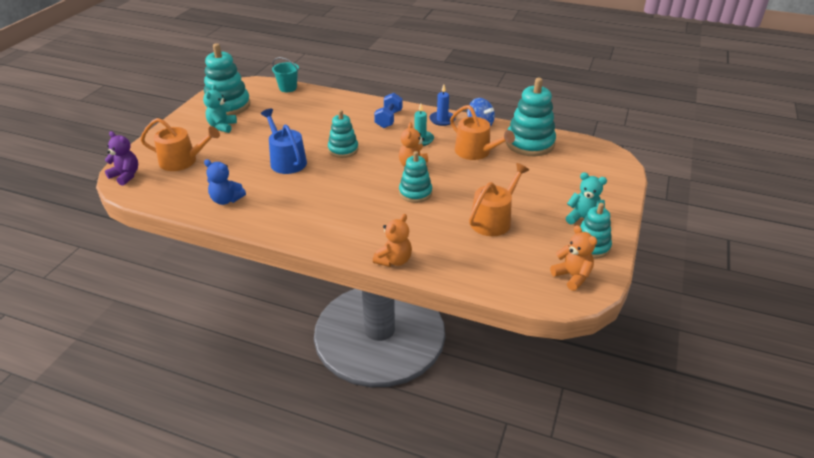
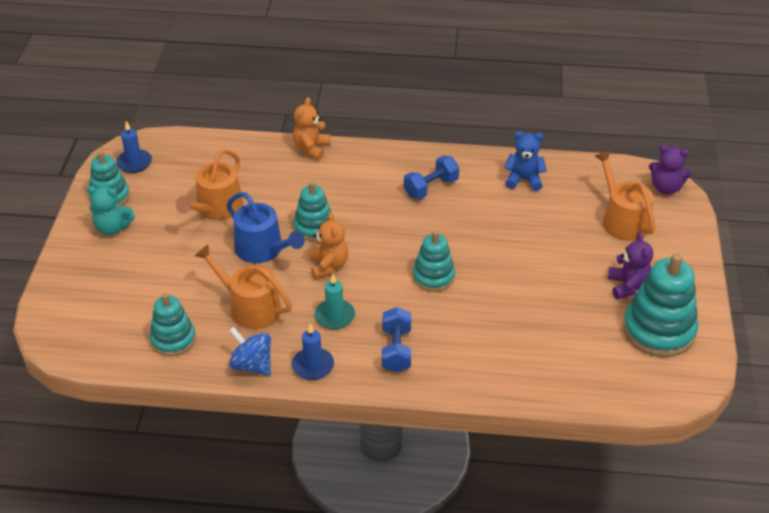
camera: 165 degrees right, 5 degrees up
(182, 161) = (622, 220): orange watering can -> orange watering can turned 75 degrees clockwise
(222, 126) = (628, 286): turquoise teddy bear -> purple teddy bear
(286, 161) = (495, 244): blue watering can -> blue watering can (263, 249)
(288, 88) = (600, 394): turquoise bucket -> none
(306, 206) = (431, 188): none -> blue dumbbell
(530, 143) = (173, 339): turquoise stacking toy -> turquoise stacking toy, size x0.62
(572, 276) = (134, 163): orange teddy bear -> blue candle

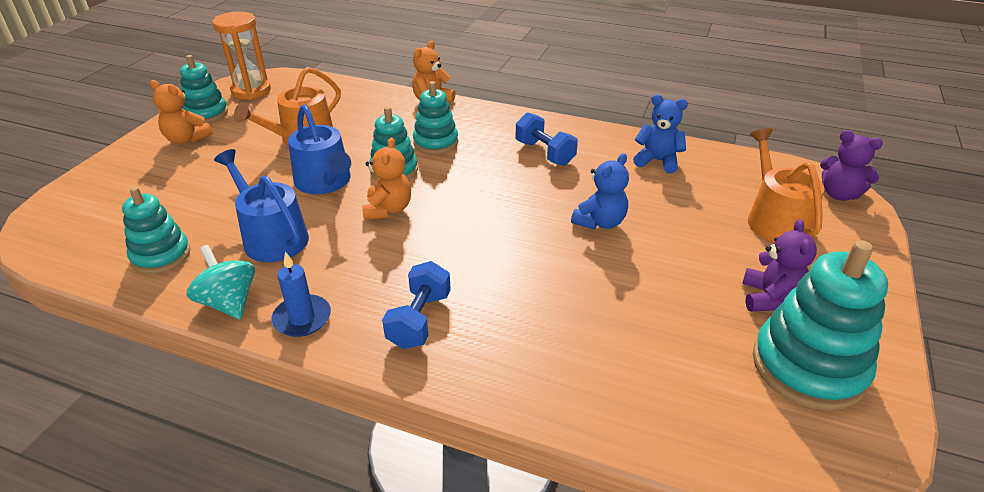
camera: 15 degrees right, 5 degrees down
(112, 228) = (186, 139): turquoise teddy bear -> orange teddy bear
(134, 163) = (251, 91): blue candle -> orange hourglass
(250, 307) = (271, 237): orange watering can -> blue watering can
(252, 365) = (229, 302): blue spinning top -> turquoise spinning top
(334, 316) = (364, 264): turquoise candle -> none
(431, 188) = (544, 153): blue dumbbell -> blue dumbbell turned 75 degrees clockwise
(433, 277) = (508, 242): turquoise stacking toy -> turquoise stacking toy (435, 142)
(495, 246) = (600, 222): none -> blue teddy bear

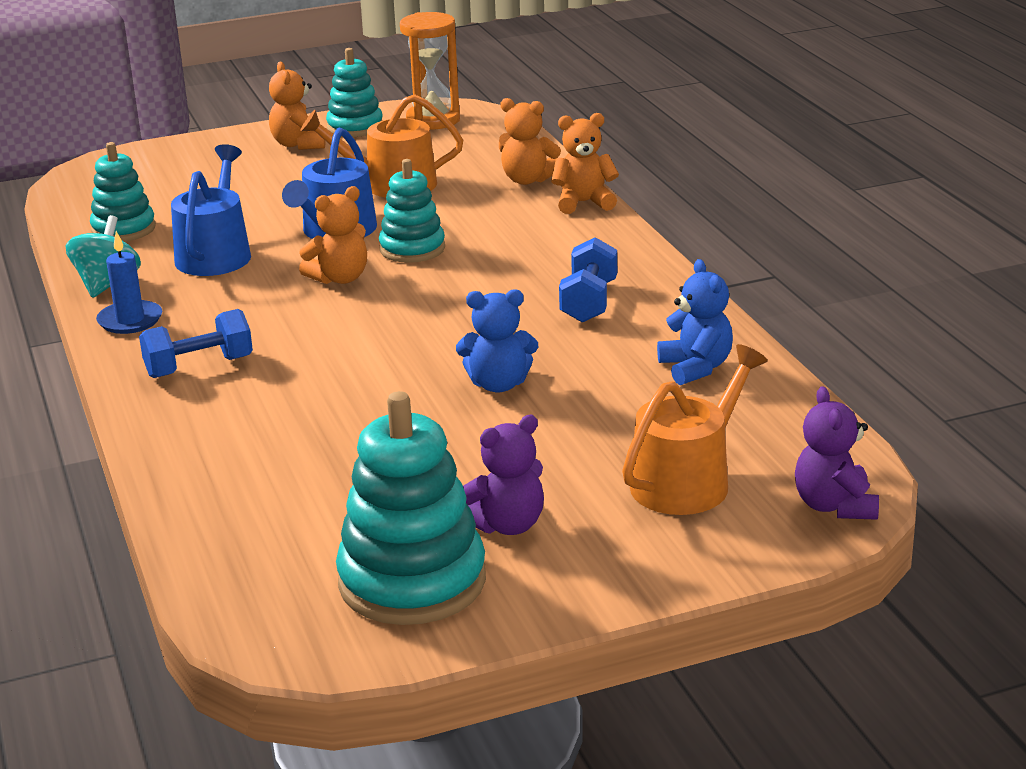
camera: 50 degrees right, 10 degrees down
(377, 102) = (527, 180): none -> orange teddy bear
(435, 142) = (502, 242): turquoise stacking toy -> none

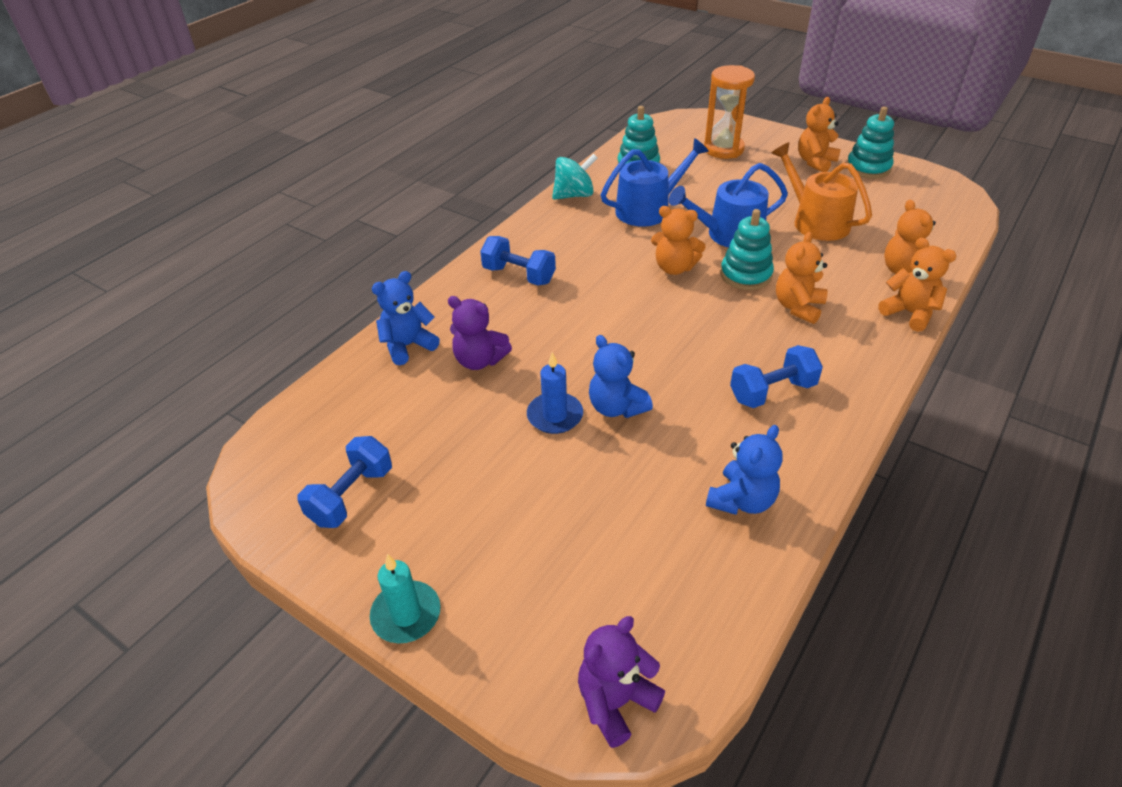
camera: 55 degrees right, 15 degrees up
(130, 320) = (544, 224): blue candle -> blue candle (555, 415)
(211, 476) = (408, 346): none -> blue teddy bear
(412, 581) = (351, 496): turquoise stacking toy -> blue dumbbell
(433, 120) = (924, 189): orange hourglass -> orange hourglass (723, 149)
(498, 245) = (798, 307): none -> orange teddy bear
(506, 525) = (446, 507): purple teddy bear -> purple teddy bear (479, 360)
(620, 589) = (406, 614): none -> turquoise candle
(687, 481) = (577, 580): orange watering can -> none

